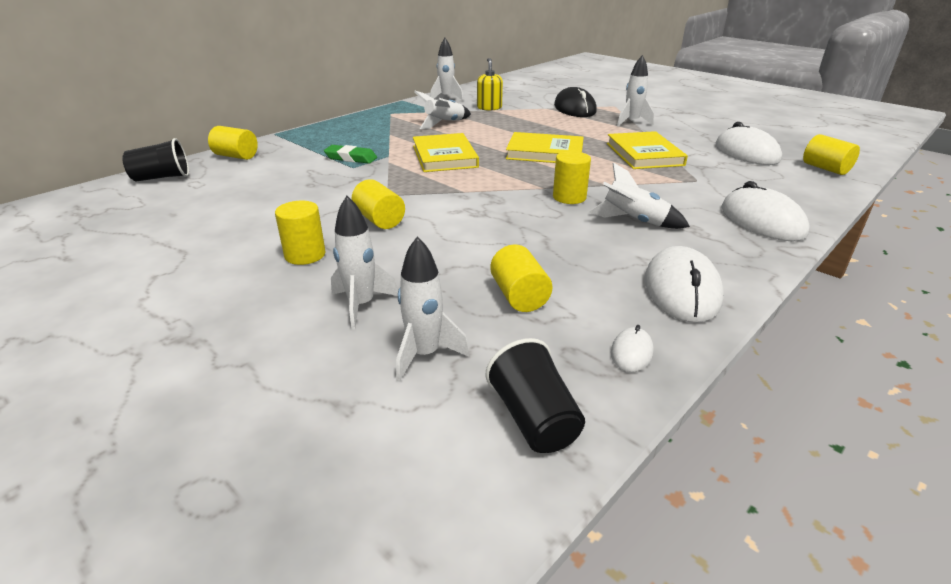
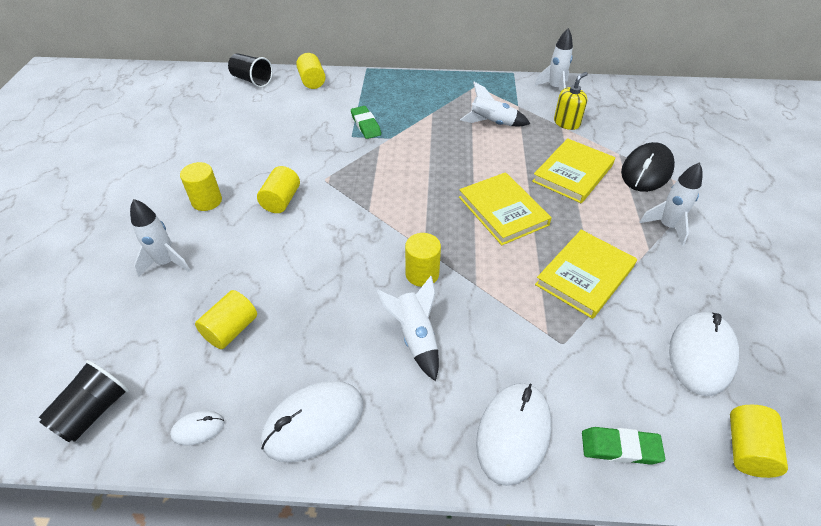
camera: 50 degrees right, 15 degrees up
(424, 354) = (131, 323): white rocket -> none
(444, 156) = (423, 164): yellow book -> yellow book (573, 173)
(800, 196) = (620, 448): none -> green eraser

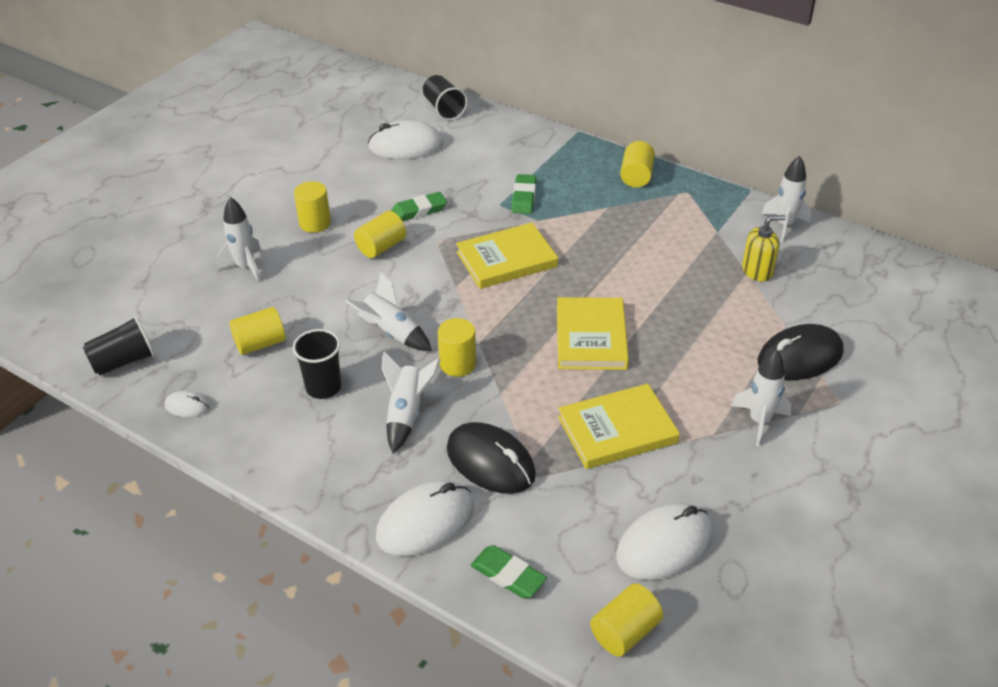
camera: 30 degrees right, 5 degrees down
(291, 161) = (419, 210): none -> green eraser
(312, 81) = (505, 129): yellow cylinder -> yellow cylinder (636, 176)
(313, 422) = (273, 440): white mouse -> white mouse (406, 146)
(323, 346) = (323, 387): none -> black cup
(492, 123) = (666, 241): white rocket -> white rocket (391, 332)
(518, 348) = (490, 462): none -> black mouse
(573, 173) = (707, 328): yellow book -> yellow book (506, 259)

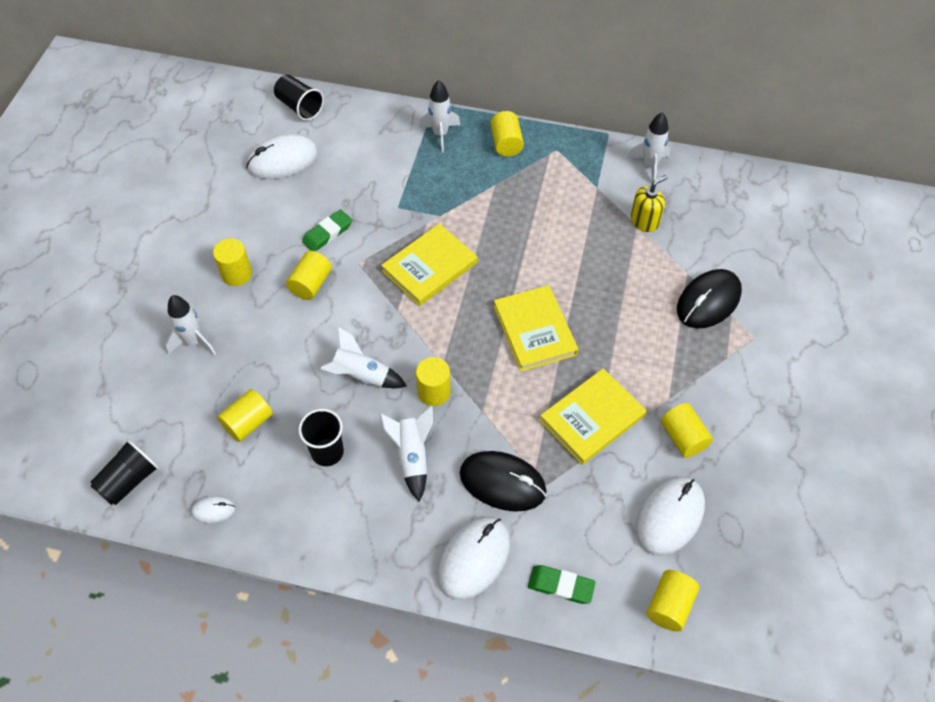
camera: 20 degrees left, 15 degrees up
(523, 197) = (416, 193): green eraser -> none
(714, 474) = (683, 437): none -> yellow cylinder
(759, 421) = (699, 375): white rocket -> white rocket (440, 134)

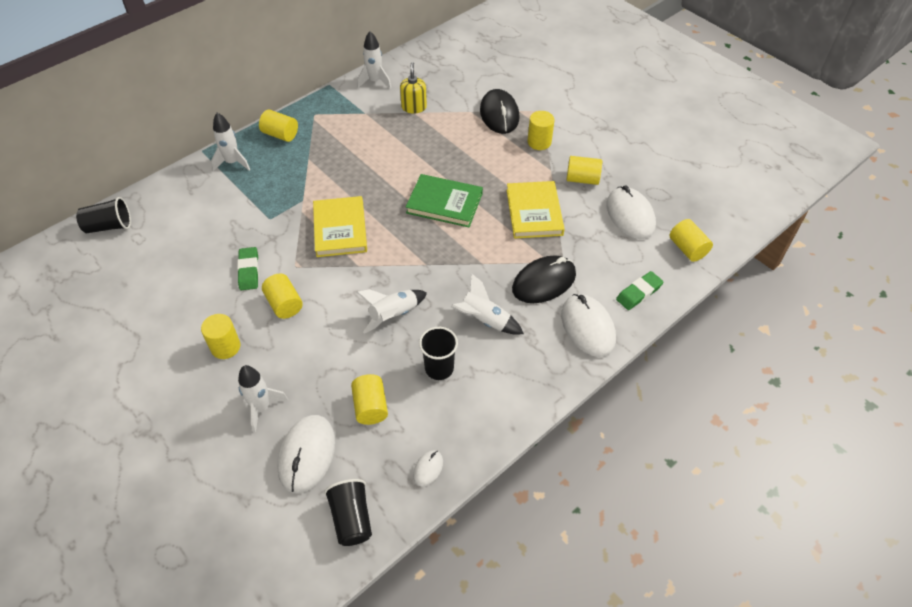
camera: 55 degrees left, 5 degrees down
(282, 160) = (148, 263): white mouse -> white mouse (307, 455)
(434, 392) = (444, 281): yellow cylinder -> yellow cylinder (539, 142)
(535, 330) = (444, 203): yellow book -> green book

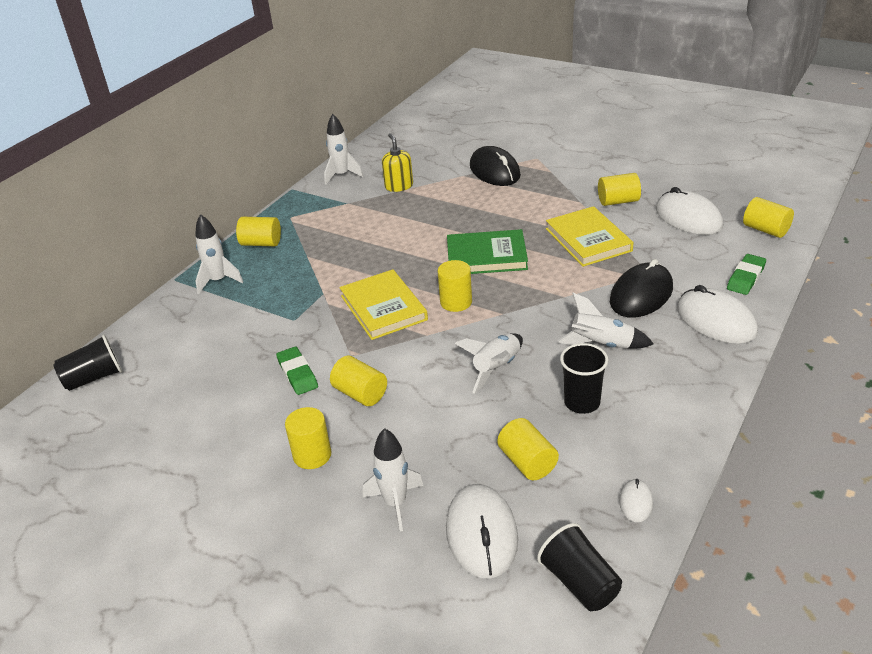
camera: 15 degrees left, 15 degrees down
(539, 142) = (552, 183): yellow cylinder -> yellow cylinder (456, 302)

